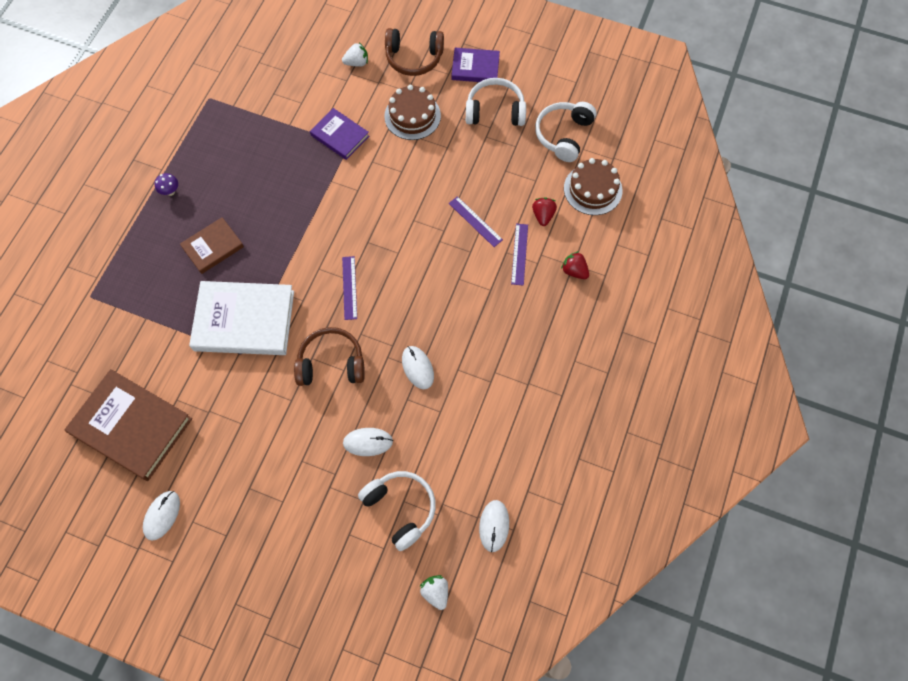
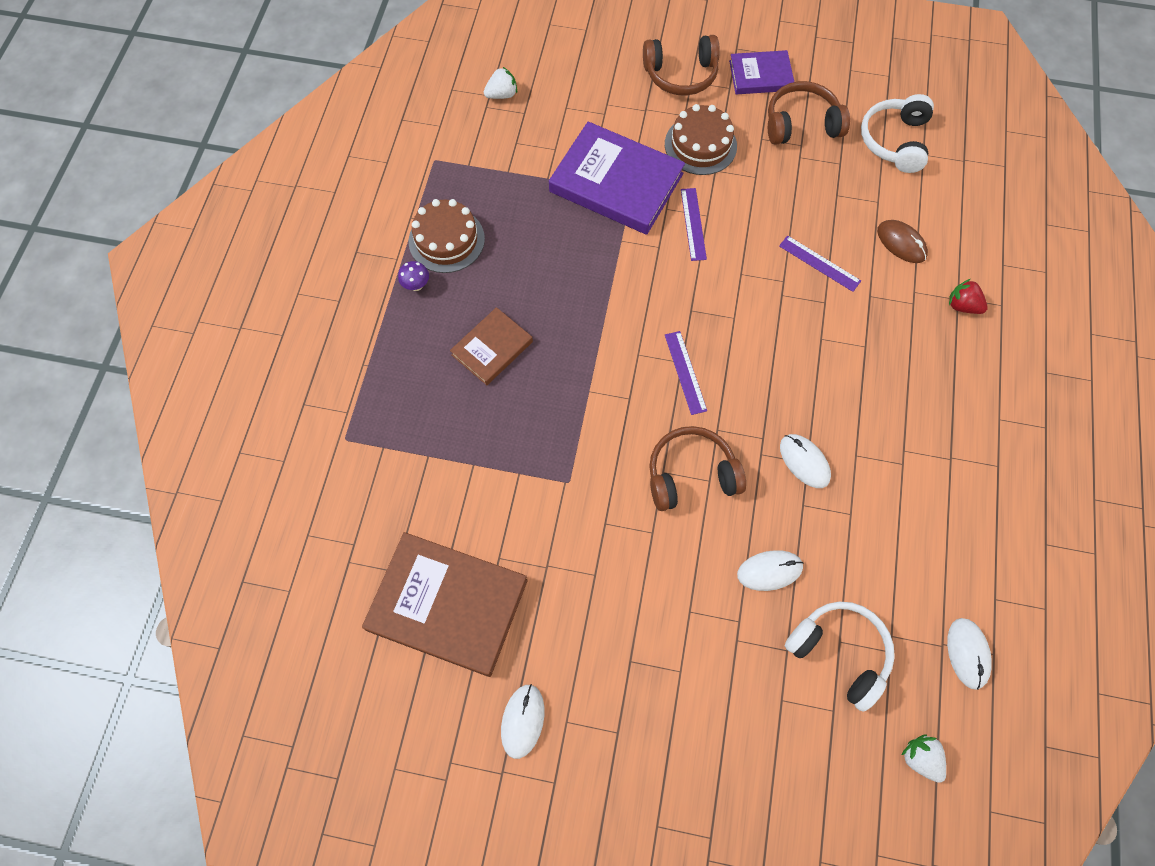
camera: 10 degrees left, 0 degrees up
(244, 320) = (560, 437): white book -> none
(340, 136) = (616, 182): purple book -> purple book, size x1.79
(357, 63) = (611, 90): white strawberry -> white strawberry (502, 94)
(495, 111) = (801, 124): white headphones -> brown headphones
(519, 254) = (887, 295): purple ruler -> purple ruler (693, 224)
(543, 215) = (901, 243): red strawberry -> brown mouse
(593, 189) = (952, 202): brown cake -> brown cake (446, 240)

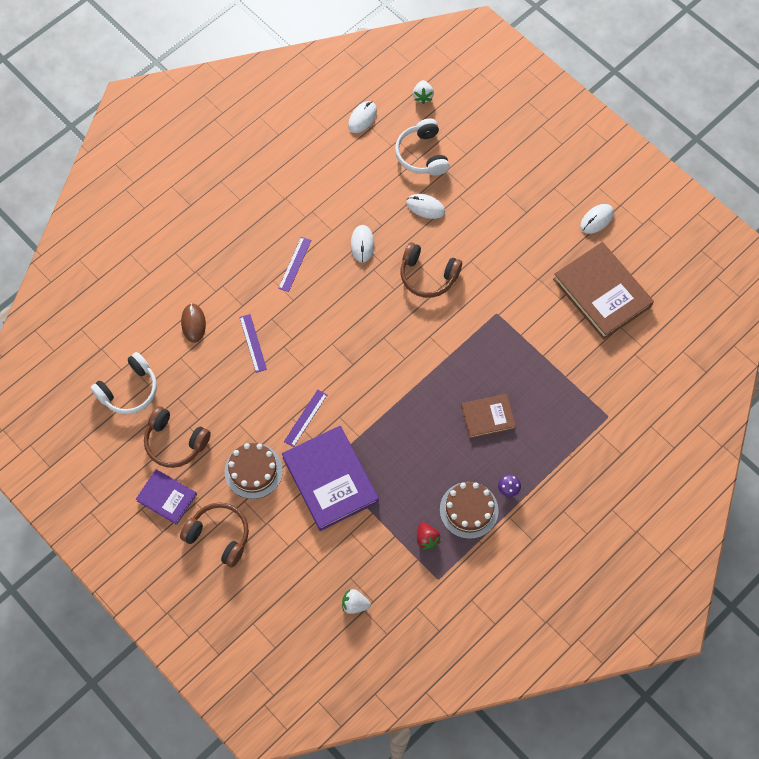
camera: 145 degrees left, 0 degrees up
(685, 372) = (386, 331): purple ruler -> purple ruler (295, 264)
(962, 306) = (197, 266): red strawberry -> red strawberry (427, 538)

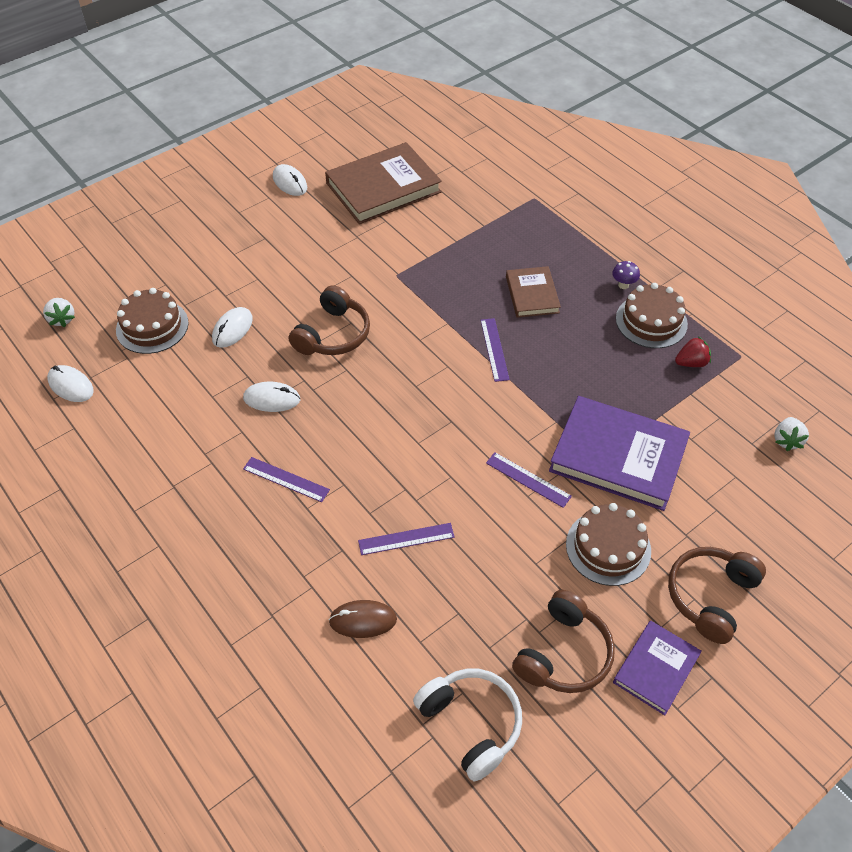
camera: 85 degrees left, 15 degrees down
(330, 479) = (618, 456): purple book -> purple book turned 45 degrees clockwise
(422, 96) = (62, 319): white strawberry -> white strawberry turned 60 degrees clockwise
(422, 154) = (152, 326): white headphones -> brown cake
(425, 391) = (494, 349): none -> purple ruler

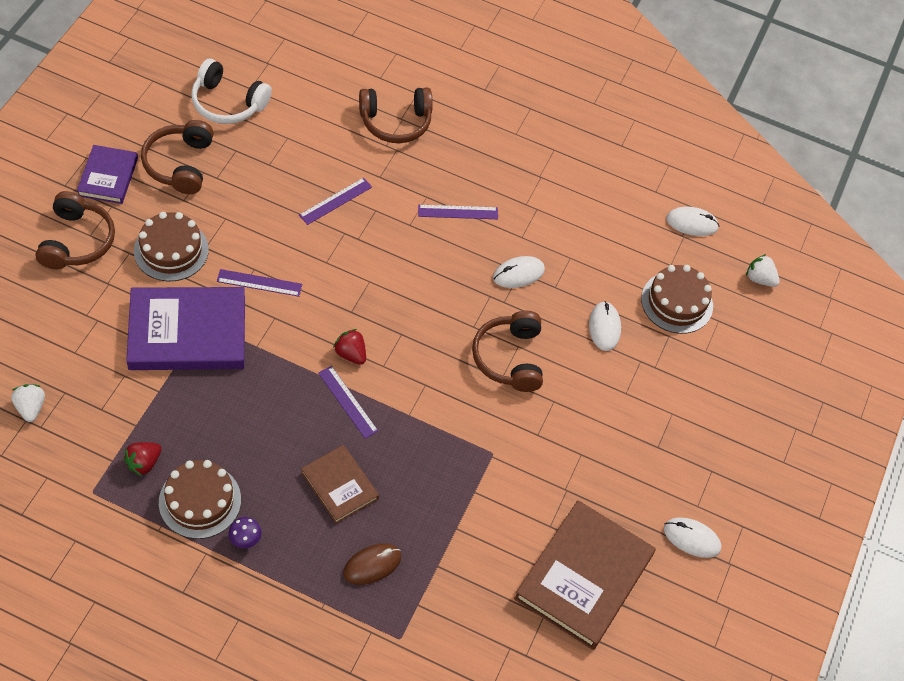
camera: 145 degrees right, 5 degrees up
(281, 613) = (395, 122): none -> brown headphones
(363, 620) = (335, 137): brown mouse -> brown mouse (372, 565)
(471, 385) = (351, 354): none -> red strawberry

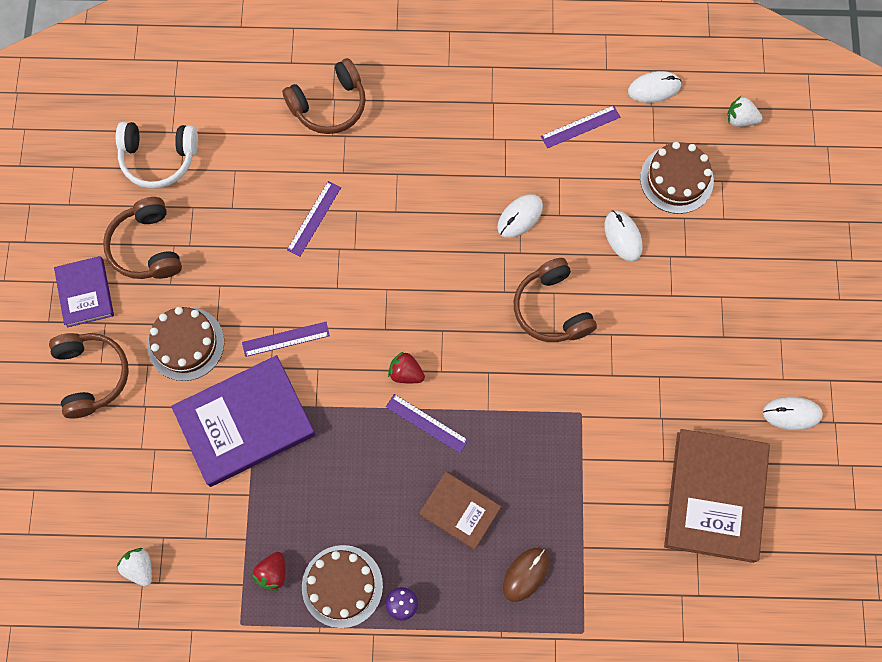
camera: 15 degrees left, 15 degrees up
(458, 212) = (434, 177): purple ruler -> purple ruler (580, 127)

